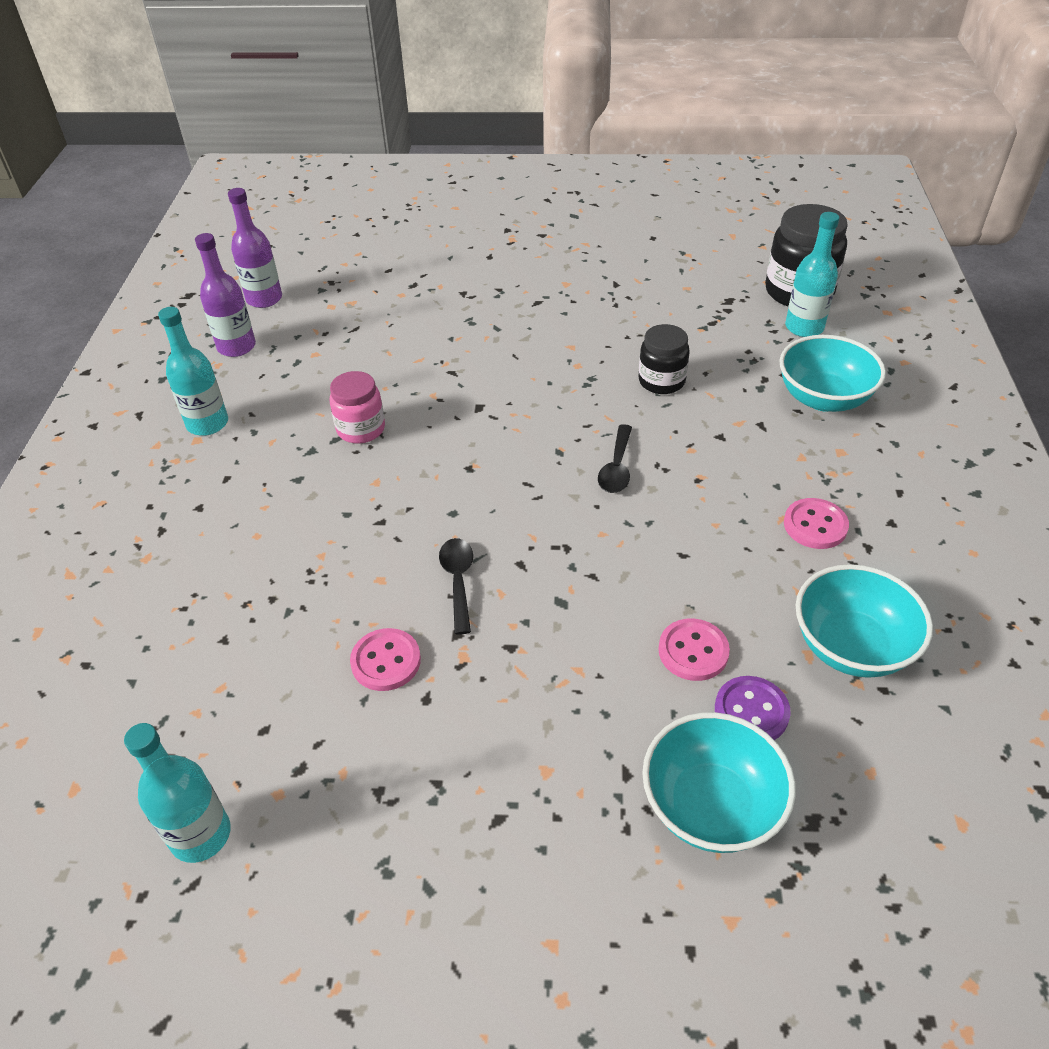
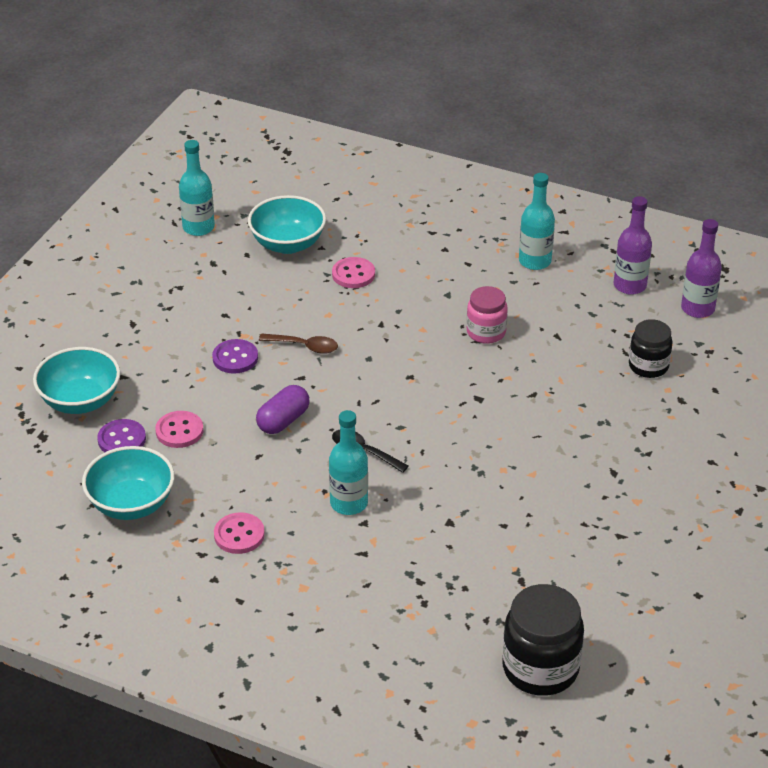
camera: 110 degrees right, 5 degrees down
(386, 661) = (262, 305): pink button -> pink button (353, 274)
(458, 581) = (304, 346): black spoon -> brown spoon
(517, 647) = (235, 358): none -> purple button
(609, 553) = (283, 421): none -> purple capsule
(661, 381) = (452, 513): black jar -> black jar (648, 366)
(804, 327) = (479, 644): turquoise bottle -> turquoise bottle (349, 503)
(823, 398) = (372, 608): turquoise bowl -> turquoise bowl (288, 244)

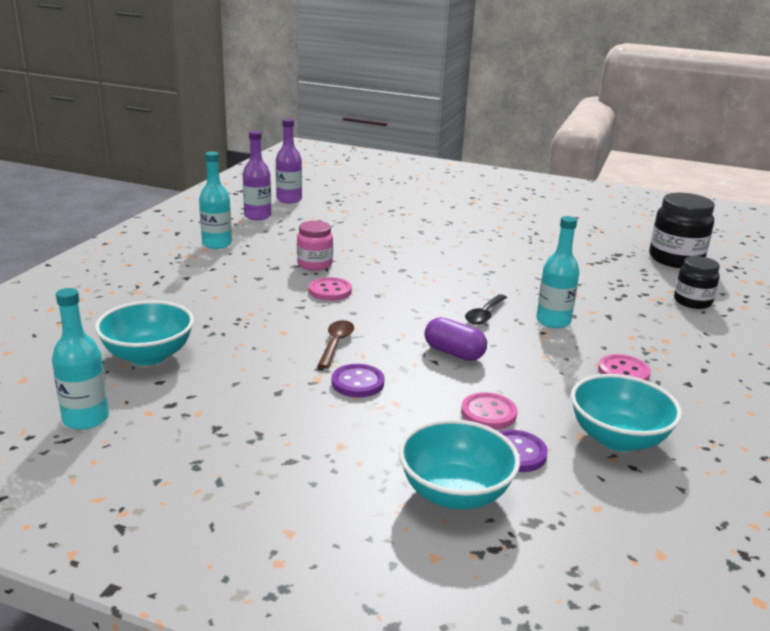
camera: 95 degrees left, 15 degrees down
(353, 274) = (217, 319): pink button -> pink button (330, 291)
(648, 366) = (355, 216): black jar -> black jar (692, 302)

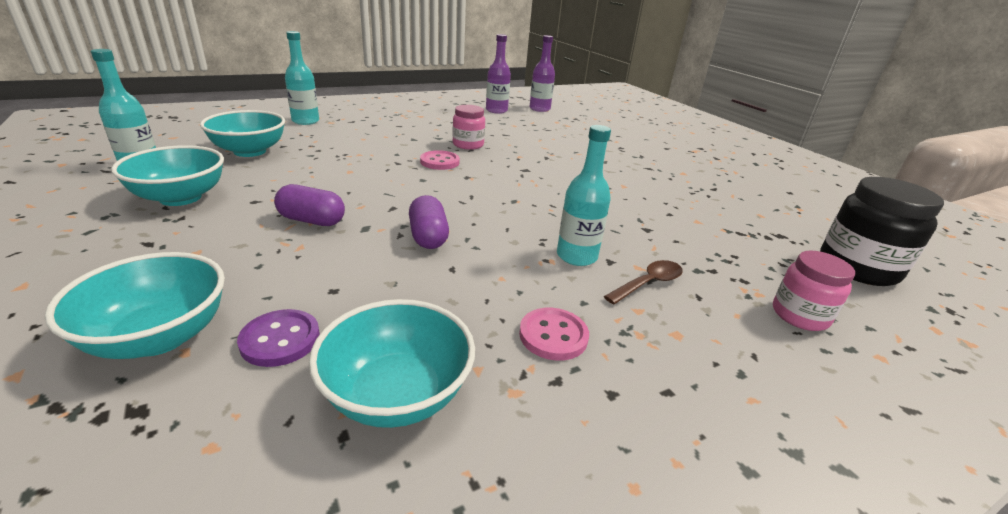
camera: 40 degrees right, 5 degrees up
(212, 421) = (180, 197): none -> turquoise bowl
(217, 244) = (434, 115): turquoise bottle -> turquoise bottle (305, 121)
(336, 343) = (362, 191): brown spoon -> brown spoon (648, 283)
(357, 383) = (312, 220): purple button -> purple capsule
(484, 315) = (521, 223): black spoon -> none
(488, 413) = (342, 293): pink button -> none
(692, 302) = (799, 315): black jar -> pink jar

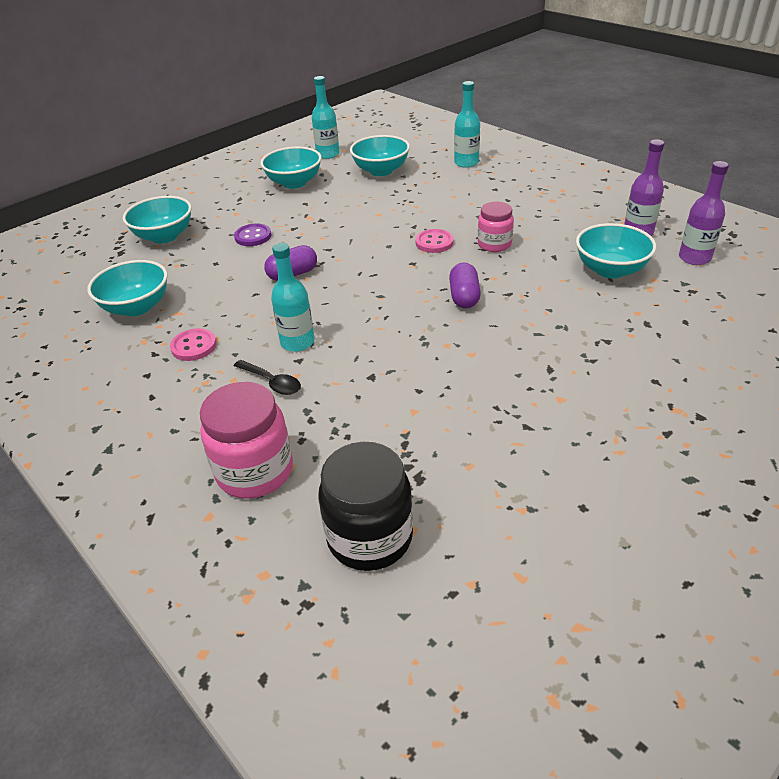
camera: 80 degrees right, 10 degrees up
(280, 340) = (169, 264): purple button -> purple button (253, 236)
(312, 220) = (290, 229): purple capsule -> purple capsule (464, 297)
(537, 127) = (610, 270): none -> turquoise bowl
(648, 283) = (272, 382): brown spoon -> black spoon
(799, 315) = (255, 471): pink jar -> pink jar, size x1.61

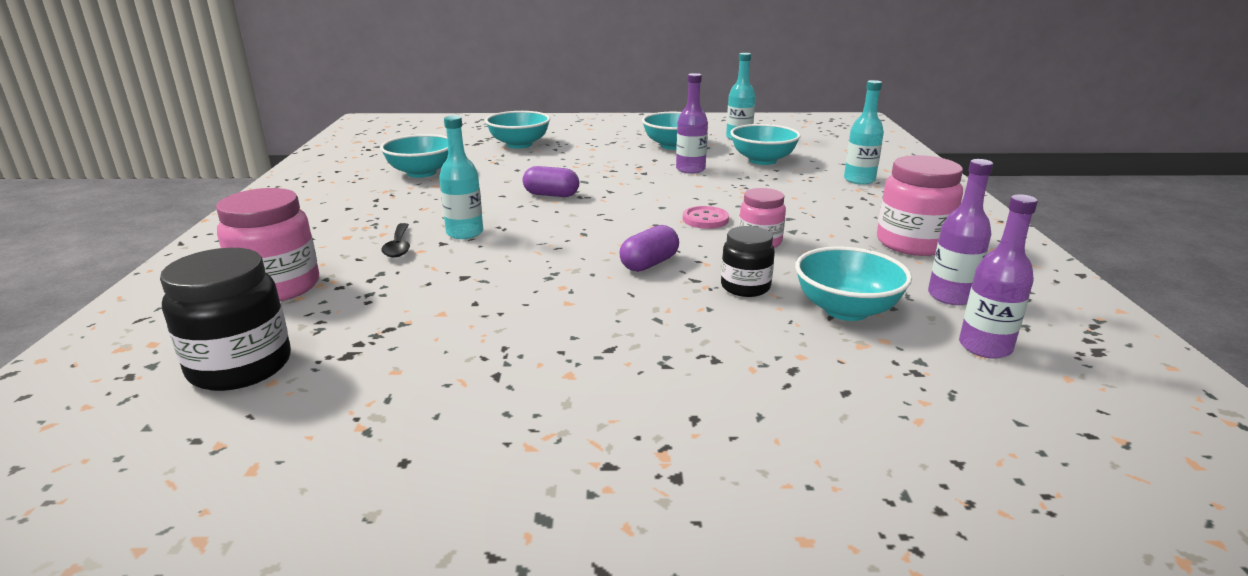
camera: 40 degrees right, 15 degrees down
(194, 346) = (403, 206): pink button -> none
(253, 236) = (574, 164): purple button -> none
(348, 201) = (690, 169): none -> purple bottle
(542, 283) = (745, 287): none -> black jar
(569, 203) = (912, 243): none -> pink jar

